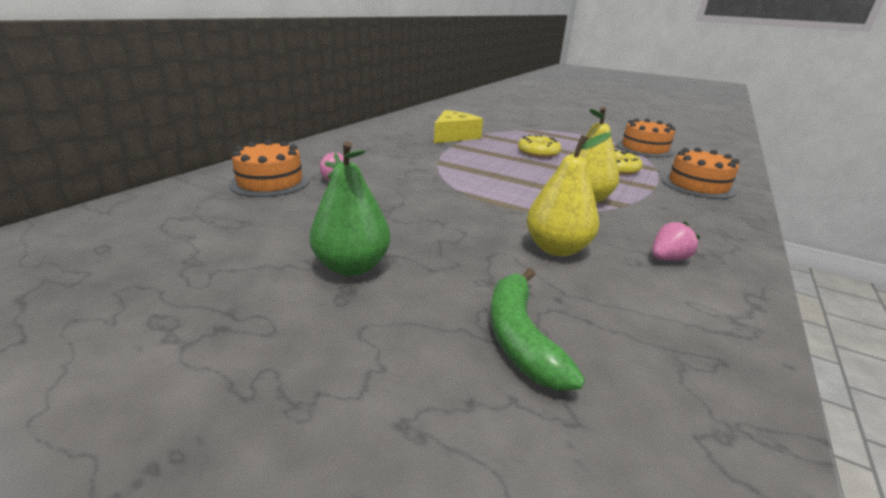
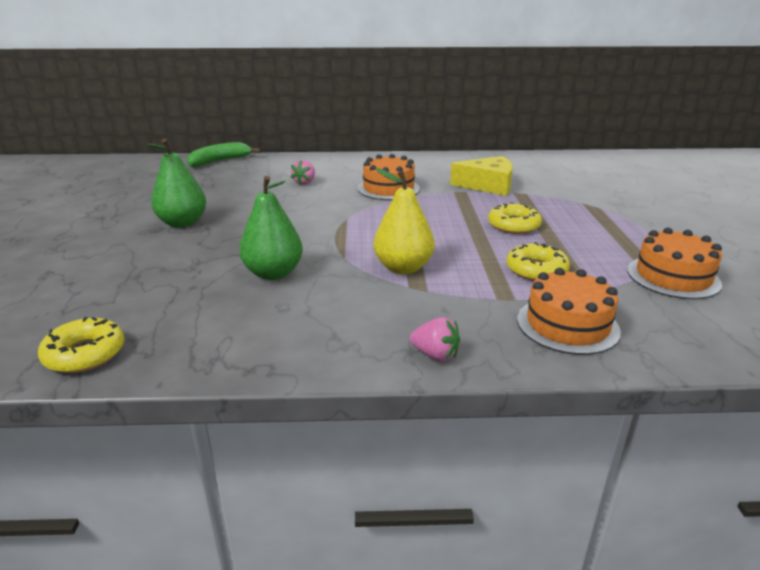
camera: 60 degrees right, 0 degrees up
(270, 182) = (276, 171): orange cake -> orange cake (388, 188)
(520, 337) = (135, 283): green banana -> green banana (219, 161)
(556, 248) = (273, 273): yellow pear -> green pear
(668, 258) = (305, 321): pink strawberry -> pink strawberry (435, 355)
(718, 416) = (85, 354): none -> yellow donut

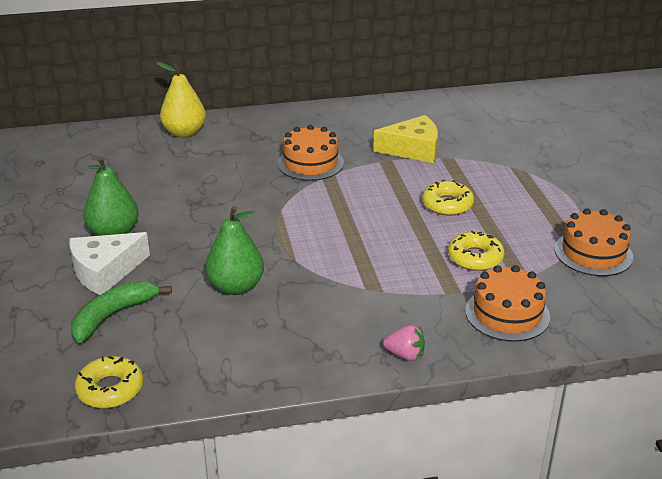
camera: 10 degrees left, 5 degrees up
(155, 250) = (105, 271): none -> white cheese
(219, 161) = (105, 135): green banana -> green banana (113, 316)
(304, 182) = (217, 162): pink strawberry -> none
(403, 268) = (354, 267): yellow pear -> yellow pear (184, 133)

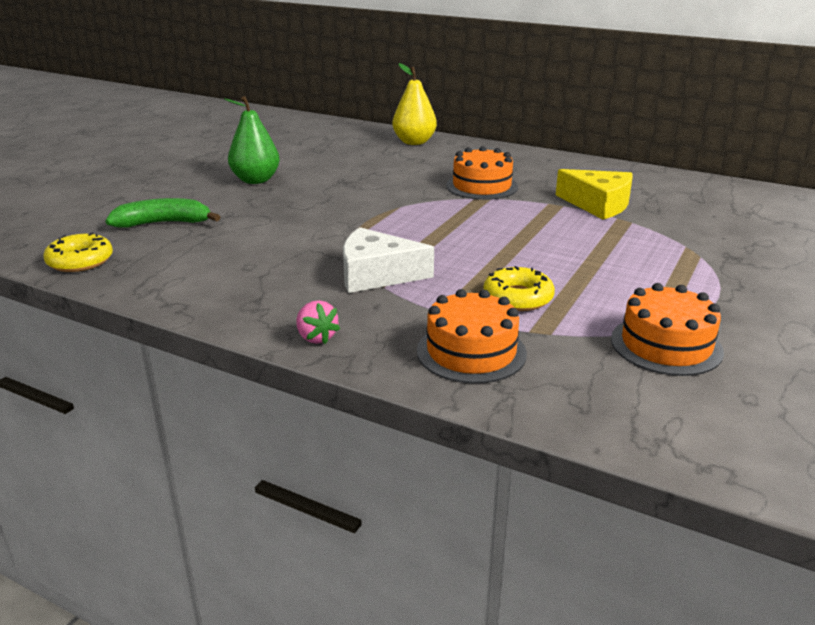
camera: 40 degrees right, 5 degrees down
(105, 271) = (209, 198): white cheese -> white cheese (376, 275)
(236, 287) = (274, 239): green pear -> none
(447, 204) = (561, 251): yellow donut -> none

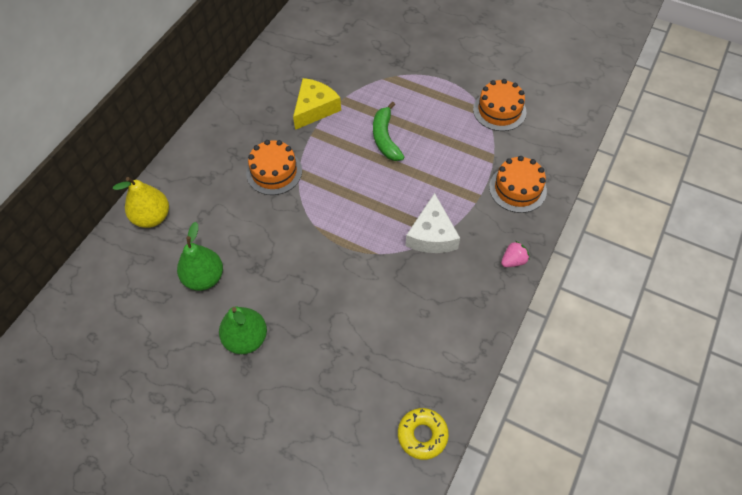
camera: 90 degrees left, 30 degrees up
(164, 223) = (346, 392): green banana -> green banana (385, 138)
(336, 163) = (204, 278): none -> green pear
(518, 298) = (456, 164): yellow donut -> none

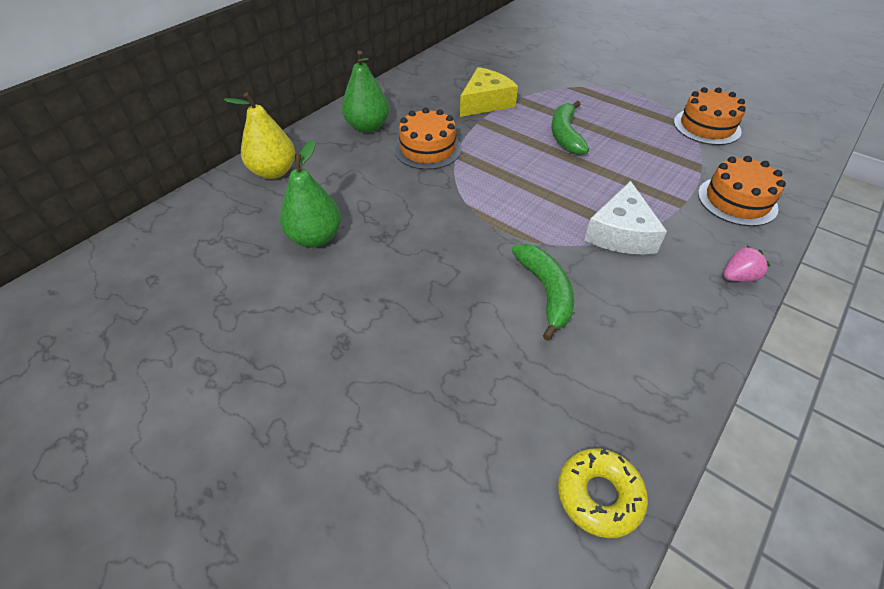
camera: 10 degrees right, 10 degrees down
(246, 339) = (350, 313): green pear -> green pear (367, 127)
(381, 297) = (546, 292): none -> green banana

